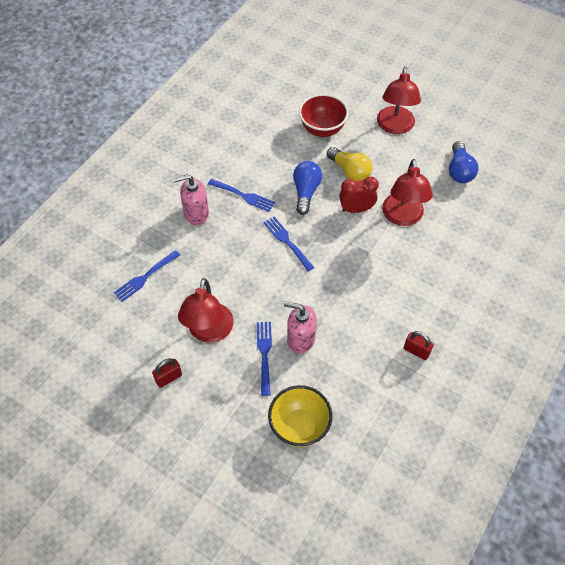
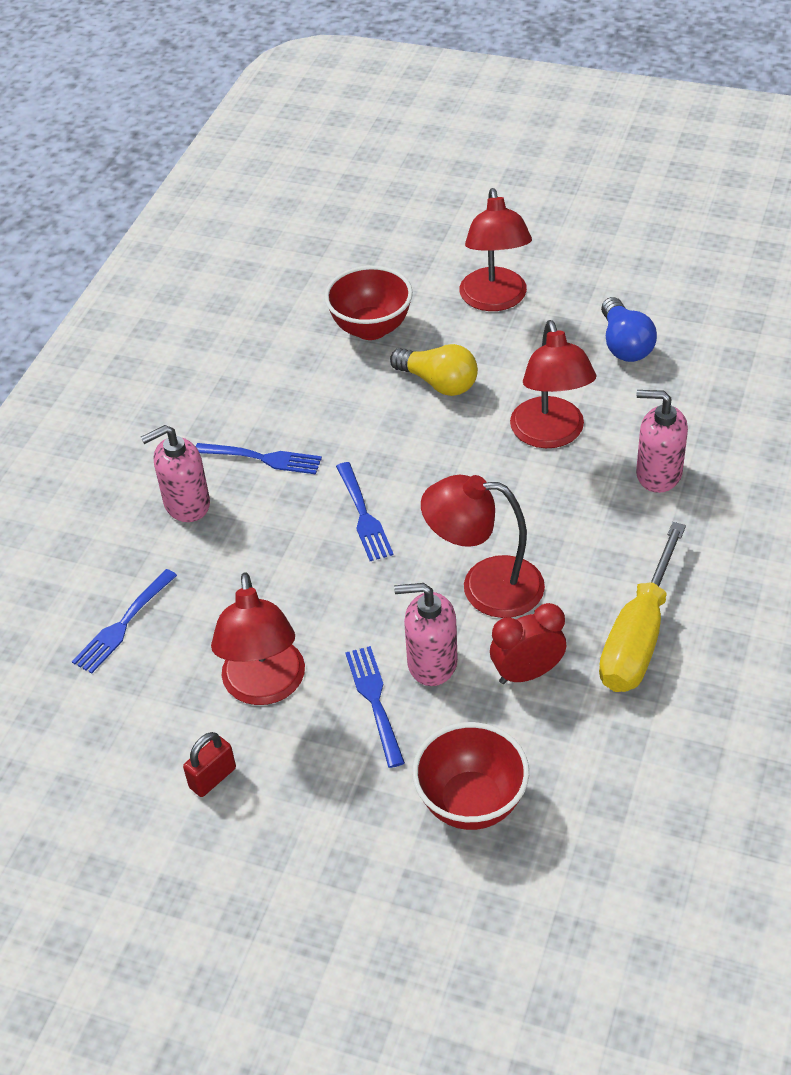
camera: 10 degrees left, 10 degrees down
(287, 242) = (363, 515): blue fork -> blue fork turned 150 degrees counterclockwise
(299, 427) = (471, 803): yellow bowl -> red bowl
(306, 192) = (371, 430): blue light bulb -> none
(341, 300) = (485, 586): none -> red lamp
(356, 209) = (467, 439): red clock -> red clock (527, 673)
(416, 351) = (638, 636): red padlock -> yellow screwdriver
(455, 255) = (658, 474): none -> pink soap dispenser

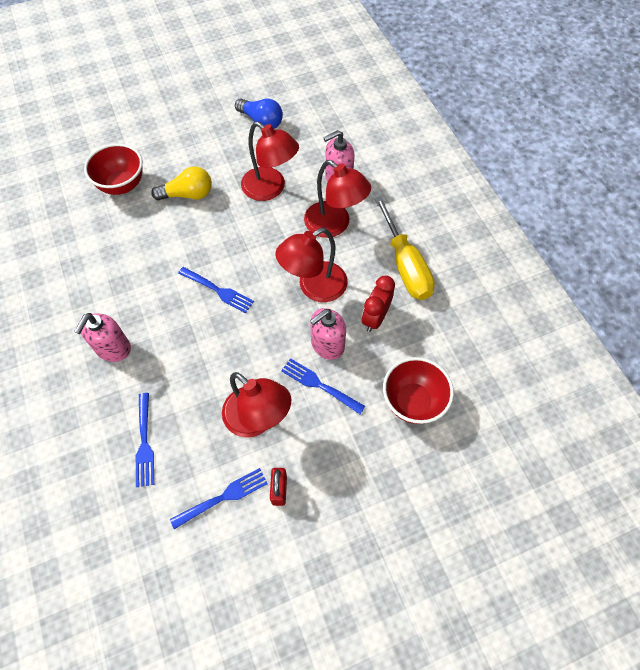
camera: 45 degrees left, 15 degrees up
(262, 458) = (131, 294): blue fork -> blue fork (222, 498)
(495, 300) = (174, 133): red lamp -> red lamp (334, 225)

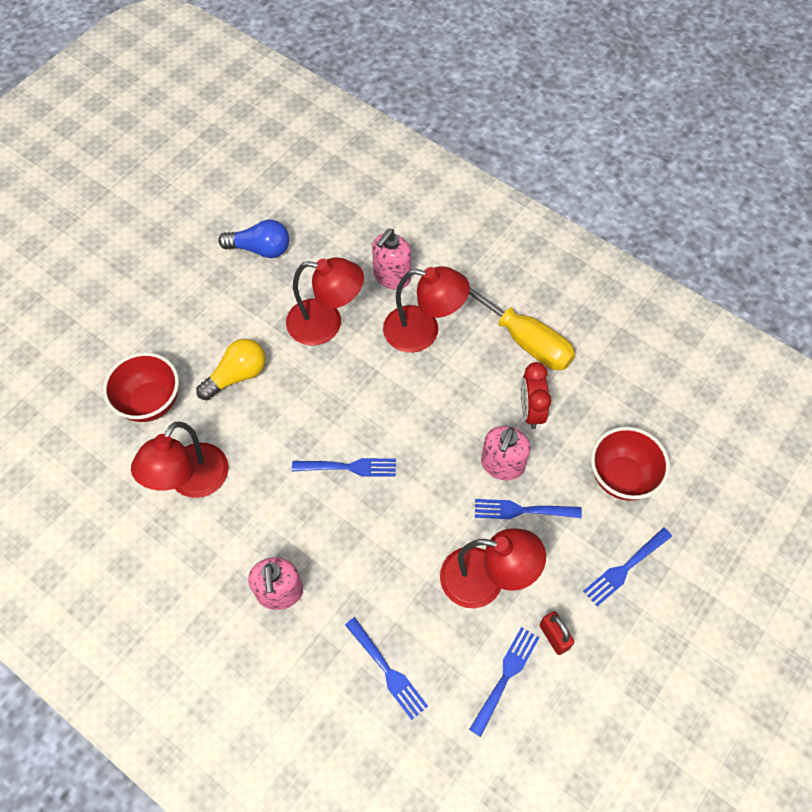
camera: 30 degrees left, 0 degrees up
(314, 287) = (448, 411): red lamp -> red lamp (191, 482)
(370, 470) = (625, 567): none -> blue fork

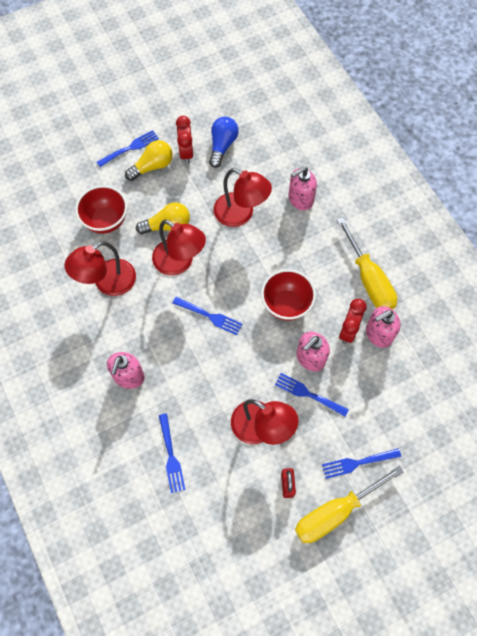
camera: 25 degrees right, 5 degrees up
(180, 309) = (152, 166): none -> yellow light bulb
(217, 275) = (186, 153): none -> red clock
(260, 249) = (222, 146): blue light bulb -> blue light bulb turned 105 degrees counterclockwise
(423, 331) = (302, 246): red lamp -> red lamp (179, 262)
(505, 677) = (242, 495): blue fork -> blue fork (129, 148)
(569, 400) = (378, 334): none -> pink soap dispenser
(621, 477) = (387, 402): red bowl -> red bowl (286, 304)
(630, 642) = (335, 512): none -> yellow screwdriver

